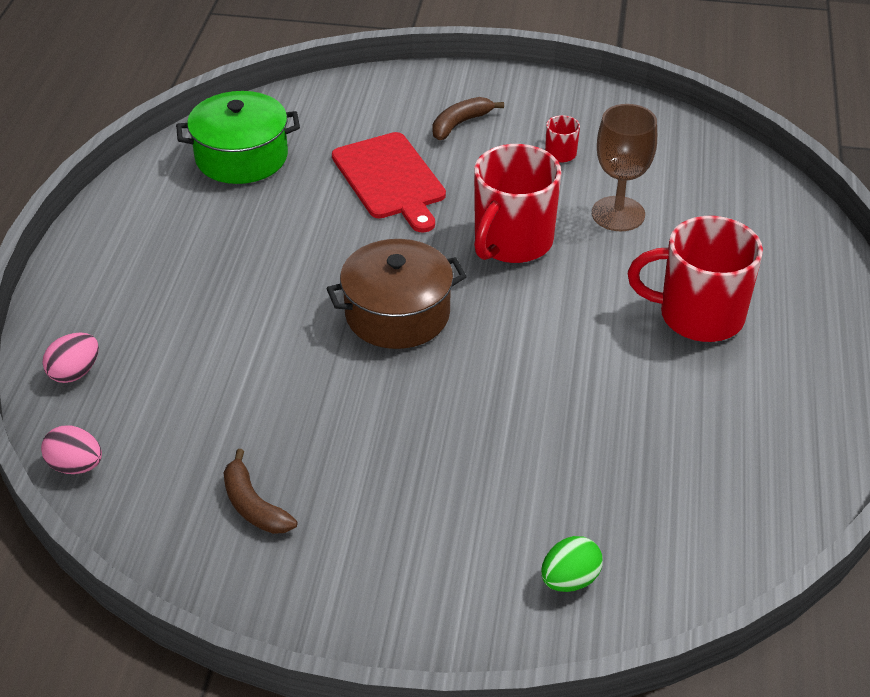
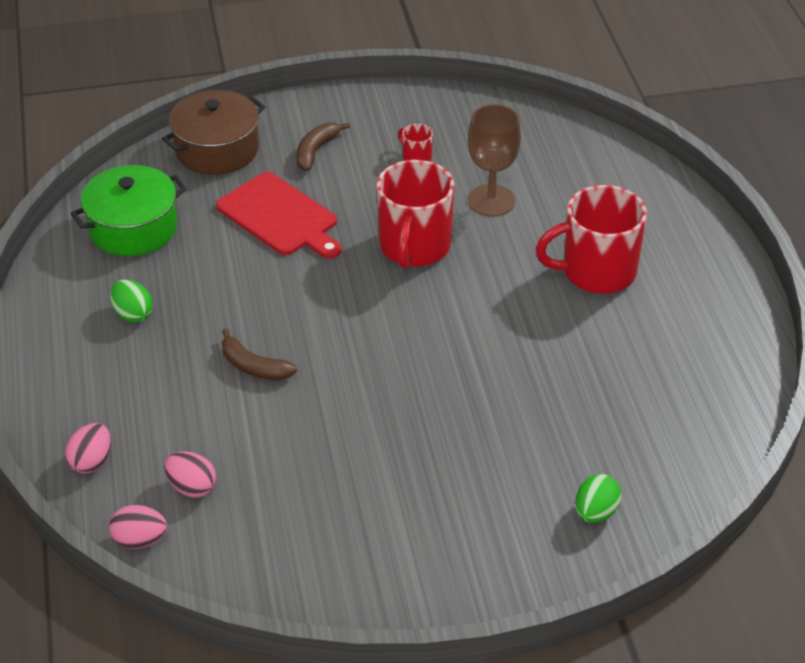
camera: 20 degrees left, 0 degrees up
(156, 426) = (192, 487): none -> pink egg
(195, 239) = (133, 314): none -> green egg
(253, 505) = (312, 528): brown banana -> brown banana (254, 366)
(397, 314) = (349, 335): brown pot -> brown pot (217, 149)

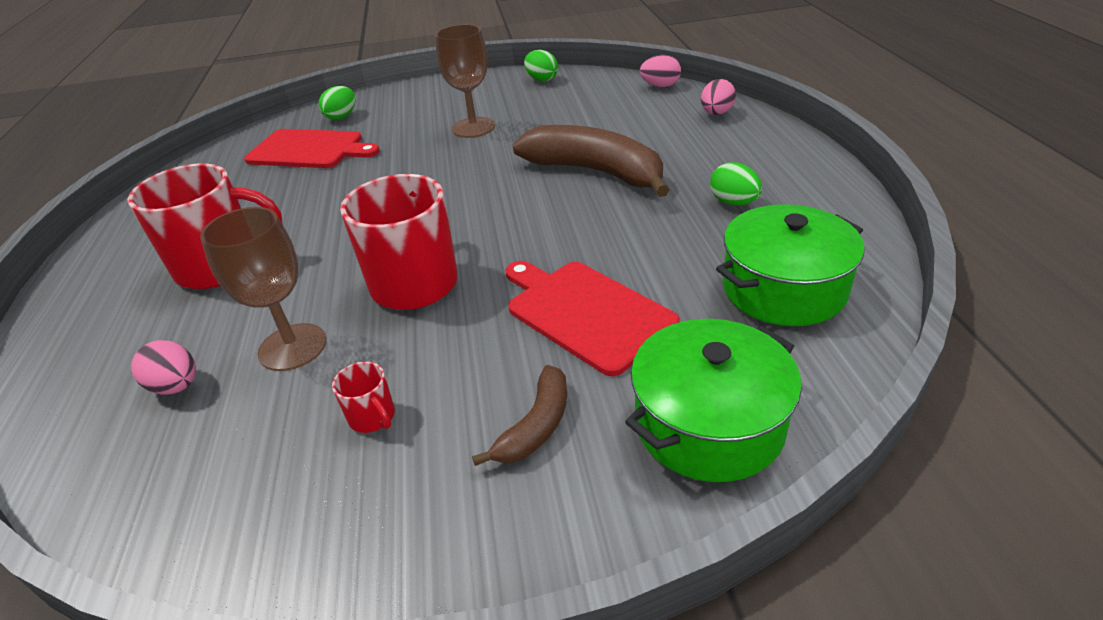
camera: 175 degrees left, 5 degrees down
(192, 487) = (631, 108): pink egg -> pink egg (176, 386)
(217, 149) = (709, 424): brown pot -> green pot
(254, 366) = (596, 172): brown banana -> brown banana, size x1.99
(310, 585) = (542, 79): none -> green egg
(399, 464) = (473, 128): none -> brown goblet
(604, 438) = (309, 150): none -> red cutting board

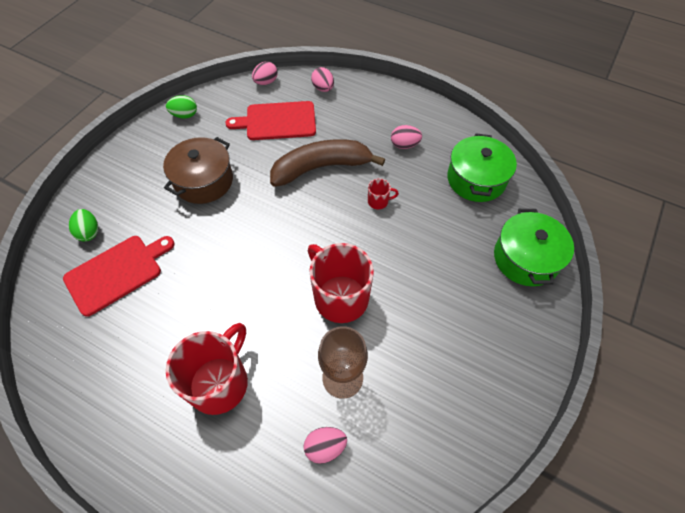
camera: 55 degrees left, 20 degrees up
(373, 417) = (427, 367): red mug -> red mug (378, 201)
(473, 128) = (203, 181): brown goblet -> brown pot
(536, 426) = (483, 311): brown banana -> none
(586, 312) = (429, 249): red cutting board -> red cutting board (277, 121)
(733, 202) = (404, 145): green egg -> pink egg

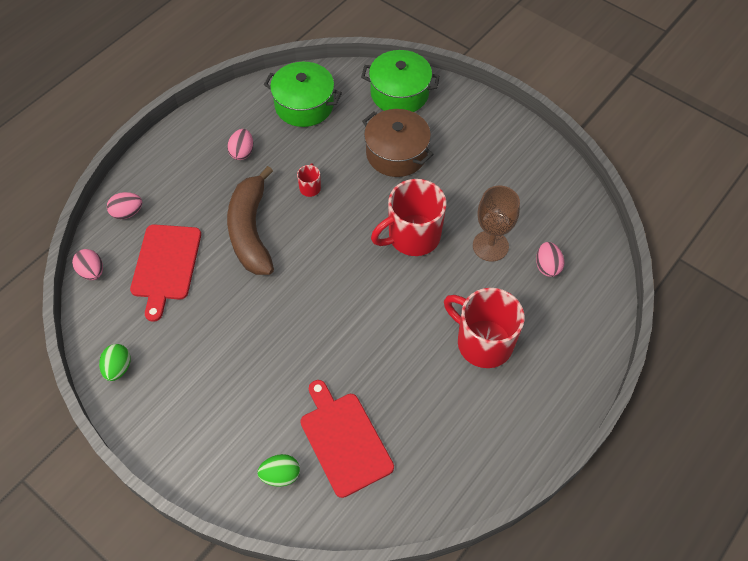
camera: 80 degrees left, 0 degrees up
(203, 181) = (236, 349): brown pot -> brown pot (396, 153)

